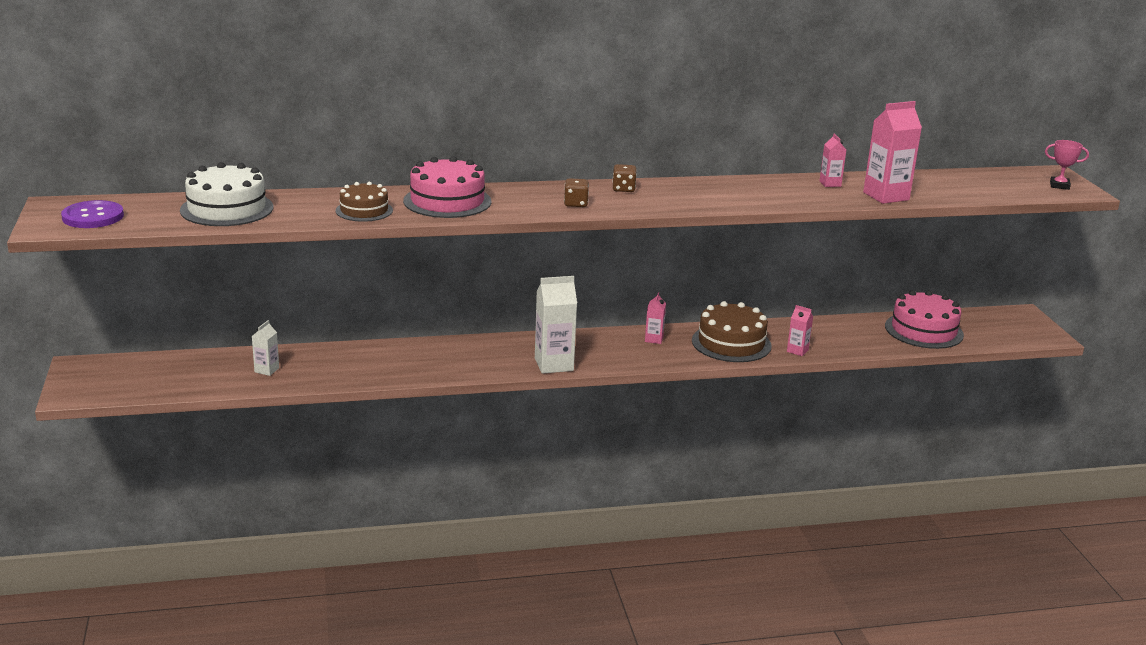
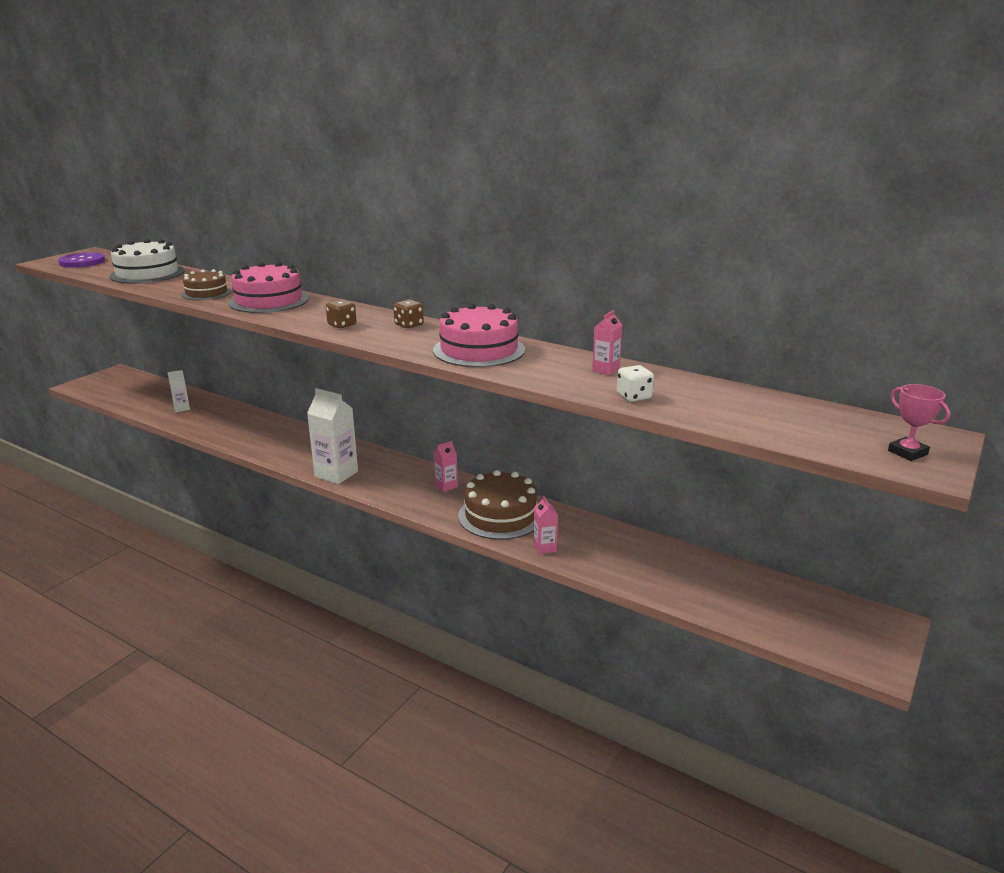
camera: 45 degrees right, 0 degrees up
(886, 196) = (634, 396): pink carton -> white dice
(924, 330) = (719, 587): pink cake -> pink cake (479, 350)

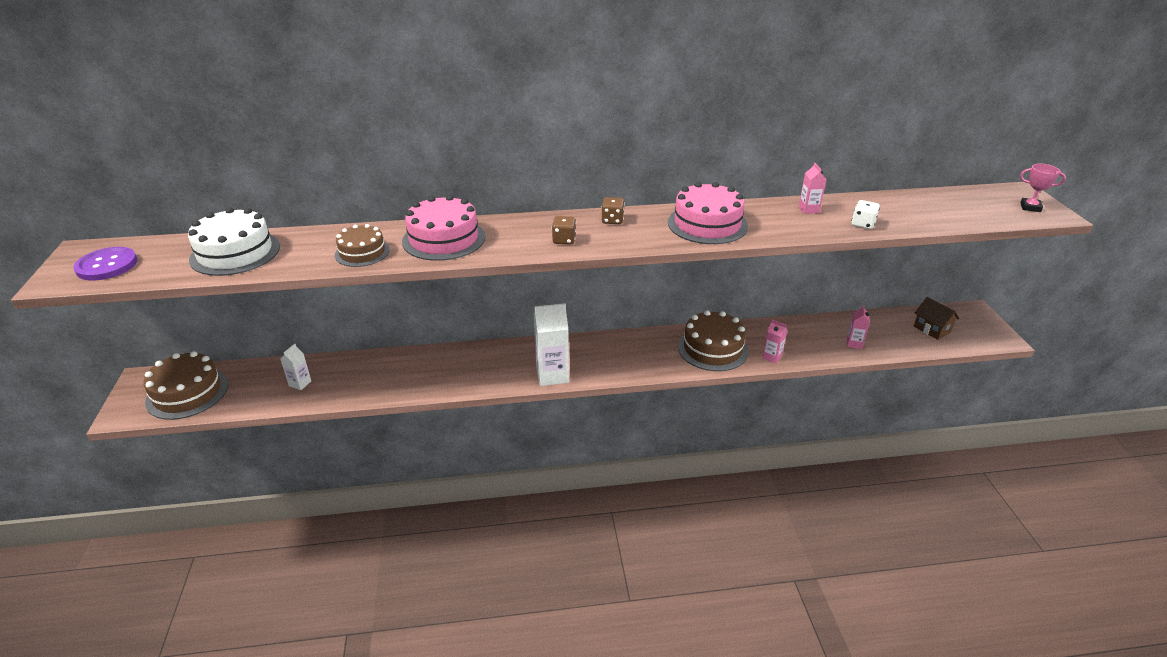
camera: 40 degrees left, 10 degrees up
(122, 388) = (187, 393): none -> brown cake
(446, 486) = (644, 344): pink carton -> pink carton (854, 343)
(788, 611) = (932, 329): none -> brown house

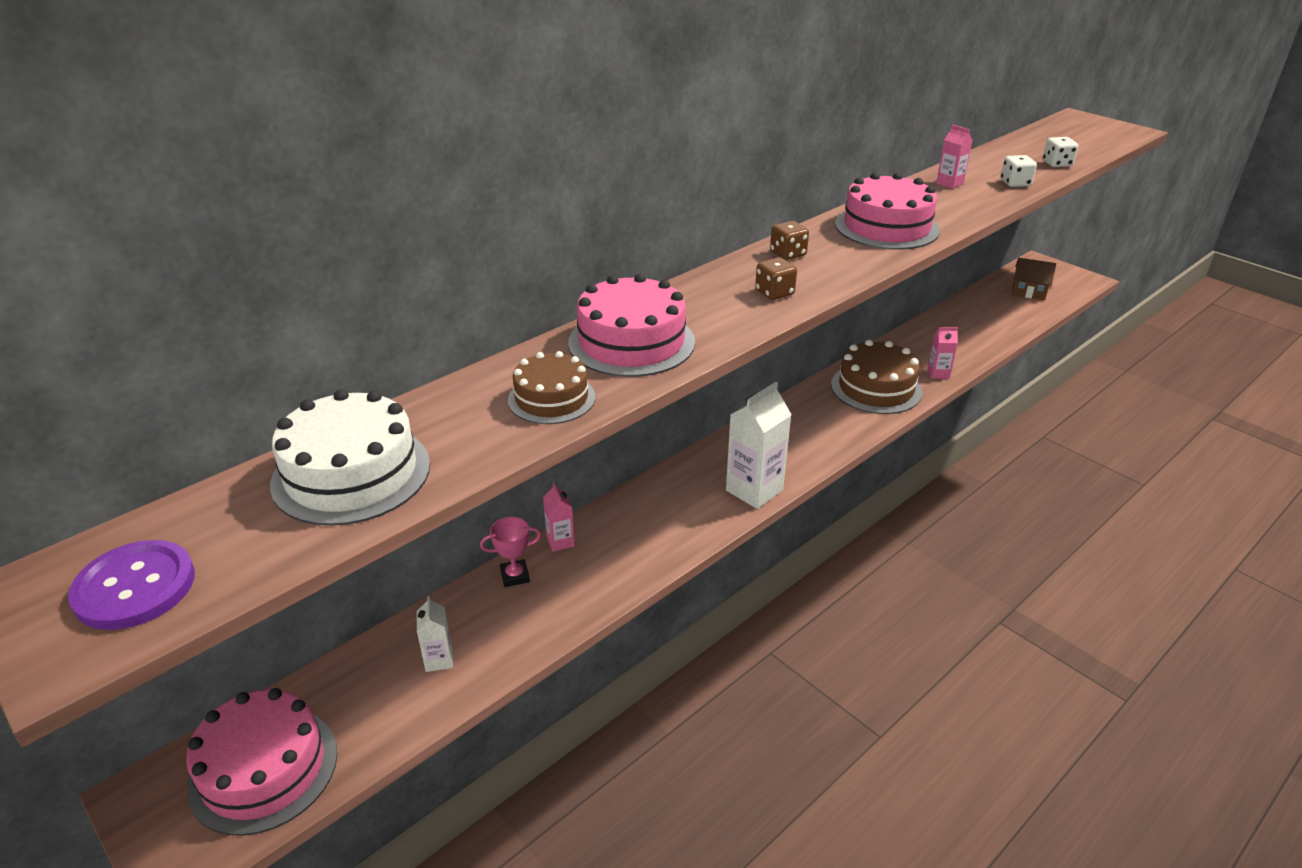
camera: 35 degrees left, 0 degrees up
(187, 393) = (263, 769): brown cake -> pink cake
(854, 343) = (987, 331): pink carton -> pink carton (560, 541)
(928, 220) = (1057, 164): none -> white dice
(1030, 207) = (1106, 130): pink trophy -> pink trophy (515, 576)

